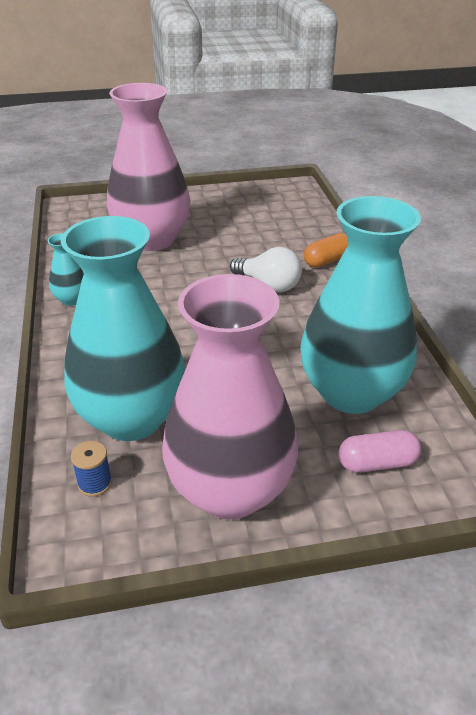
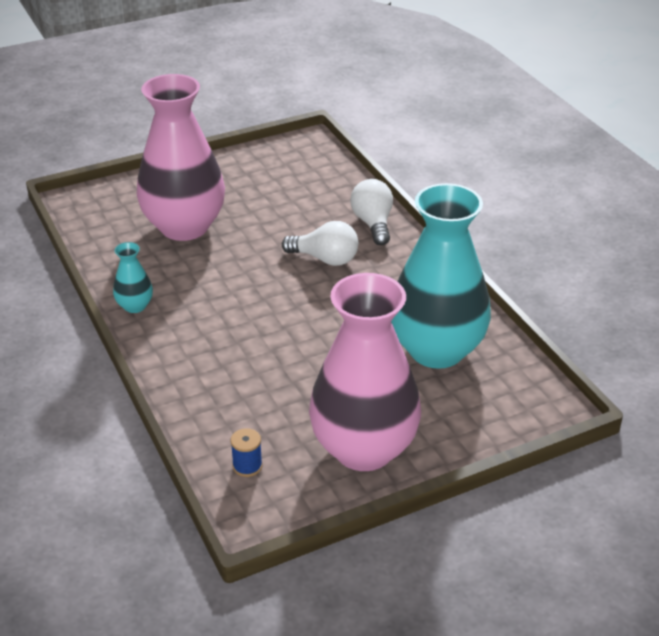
camera: 15 degrees left, 0 degrees up
(131, 418) = (252, 407): turquoise vase -> none
(327, 260) = (373, 223): orange capsule -> white light bulb
(377, 463) = (475, 405): pink capsule -> none

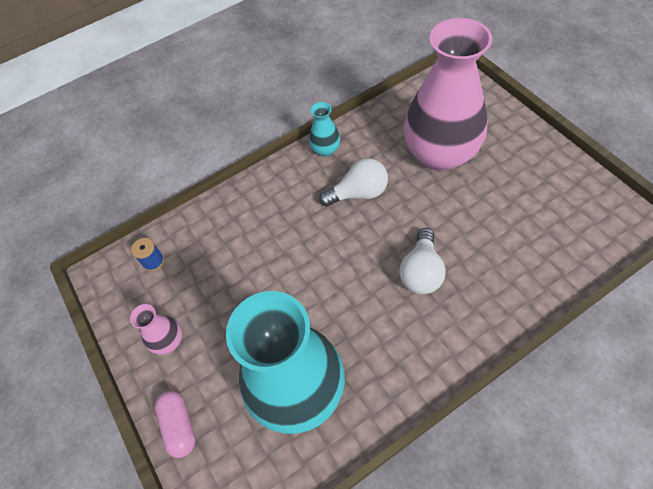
camera: 90 degrees right, 20 degrees up
(364, 449) = (169, 341): pink vase -> pink vase, size x0.42
(373, 223) = (495, 306): white light bulb -> white light bulb (358, 193)
(463, 438) = (179, 426): none -> pink capsule

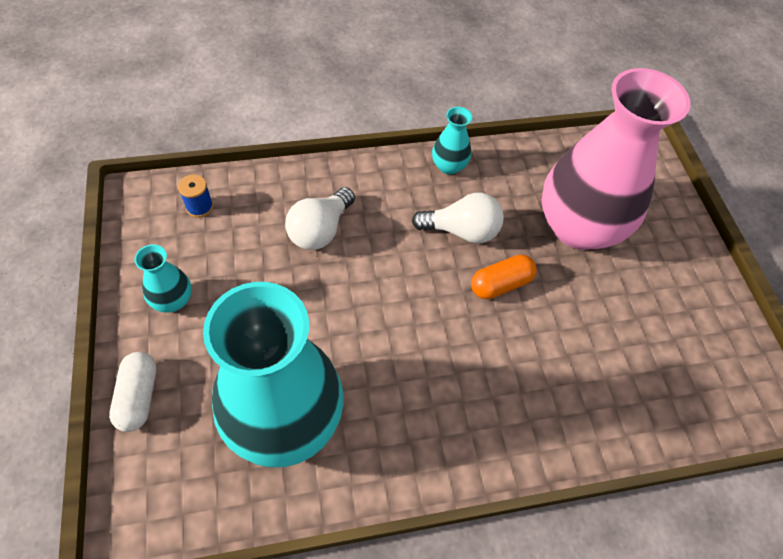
camera: 10 degrees right, 0 degrees up
(169, 341) = (173, 300): pink vase -> turquoise vase
(179, 426) = (139, 396): pink capsule -> white capsule
(405, 220) = (500, 284): none -> orange capsule
(421, 272) = (489, 350): white light bulb -> white light bulb (320, 230)

